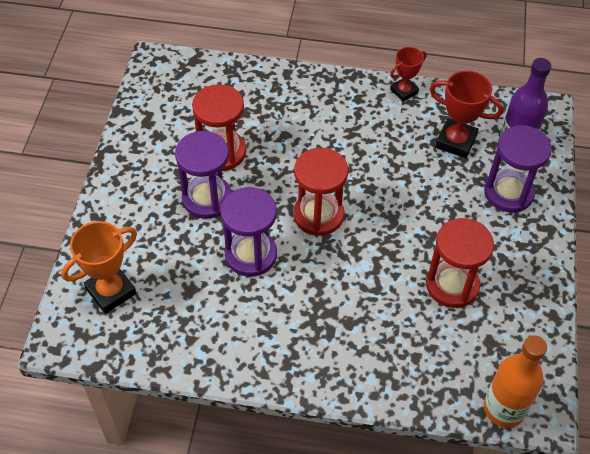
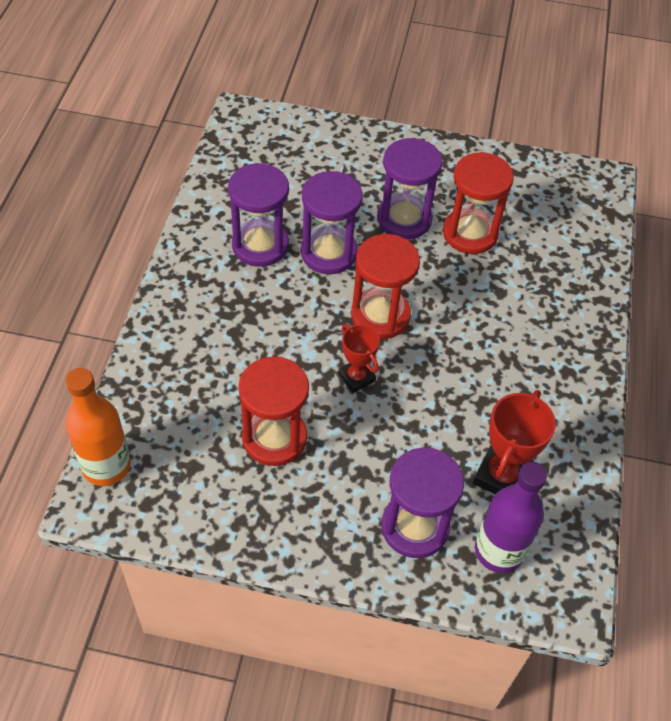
camera: 90 degrees right, 0 degrees up
(111, 291) = (292, 147): orange trophy -> none
(245, 310) = (260, 245): none -> purple hourglass
(404, 91) = (587, 425): red trophy -> red trophy (356, 377)

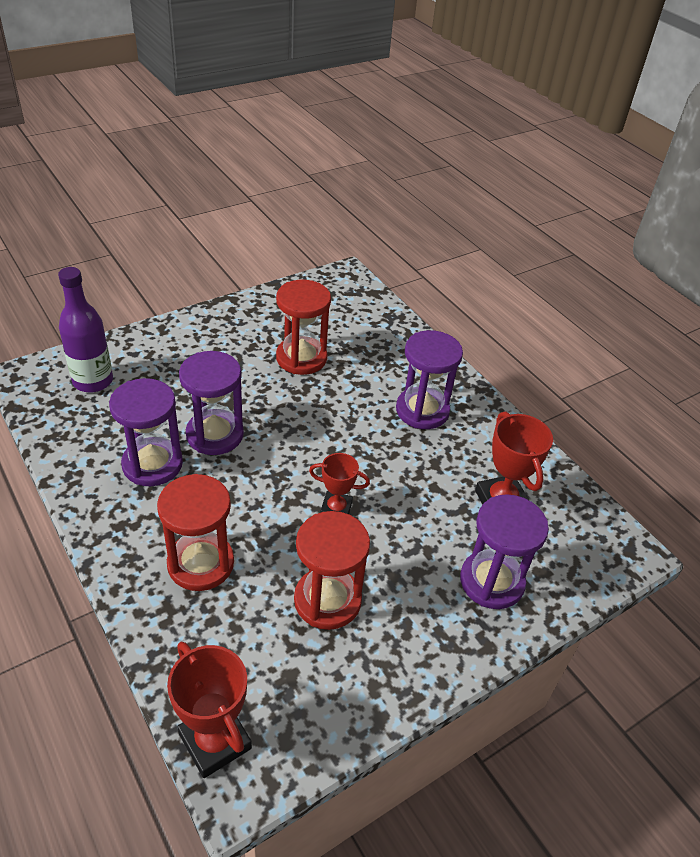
camera: 45 degrees left, 10 degrees down
(106, 466) = (215, 741): orange bottle -> red trophy
(380, 315) = (303, 453): red hourglass -> red hourglass (201, 563)
(404, 219) = (244, 376): purple hourglass -> purple hourglass (422, 410)
(499, 551) = (555, 552): purple bottle -> purple bottle (93, 381)

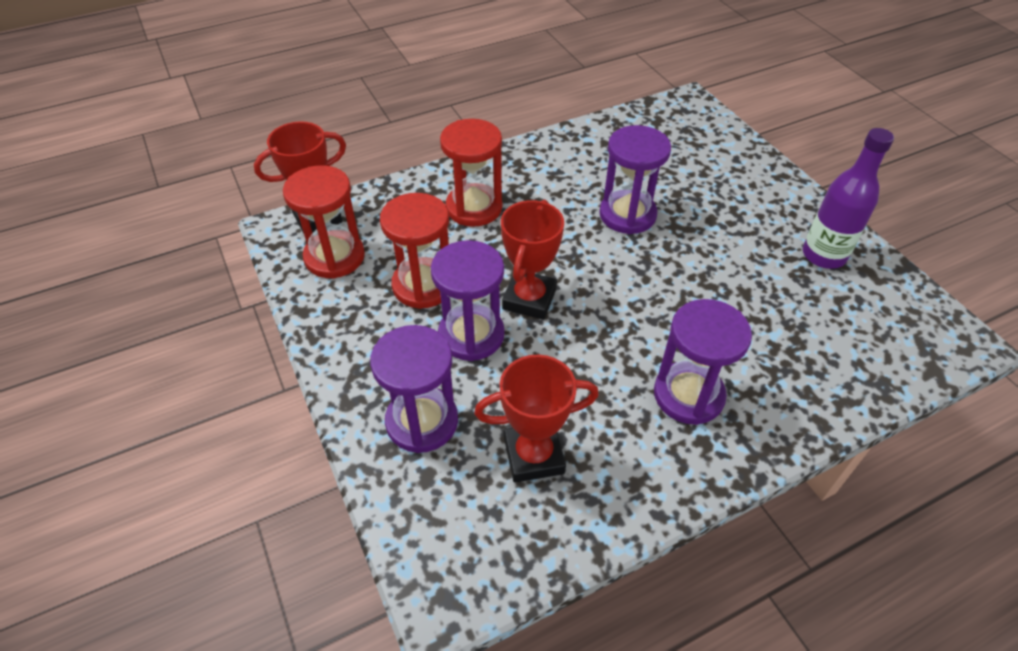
camera: 100 degrees right, 5 degrees up
(93, 381) = (690, 137): purple bottle -> purple bottle (823, 255)
(152, 464) = (586, 177): purple hourglass -> purple hourglass (471, 335)
(301, 358) = (762, 284): red hourglass -> red hourglass (334, 257)
(336, 509) = (529, 299): red trophy -> red trophy, size x1.56

